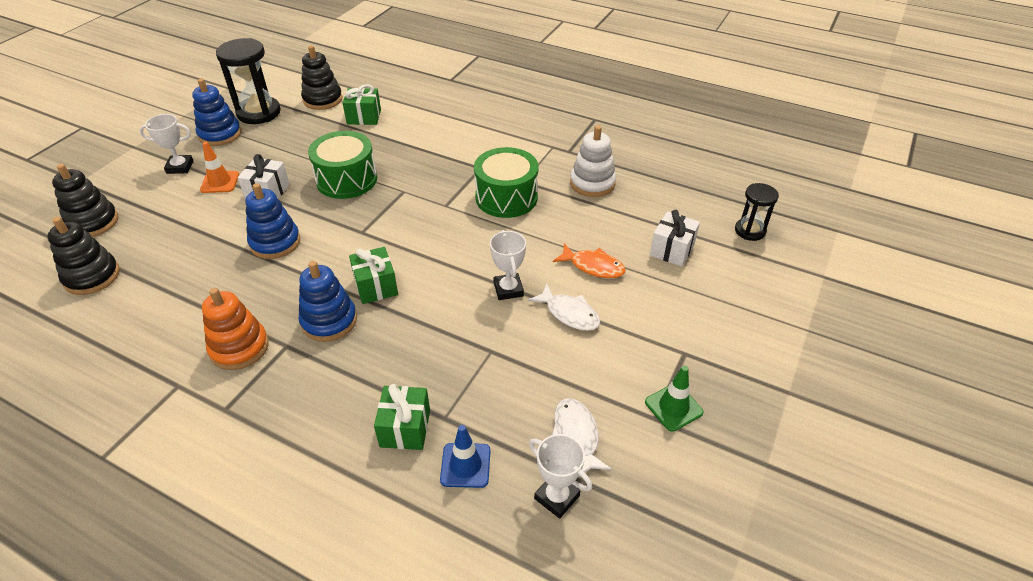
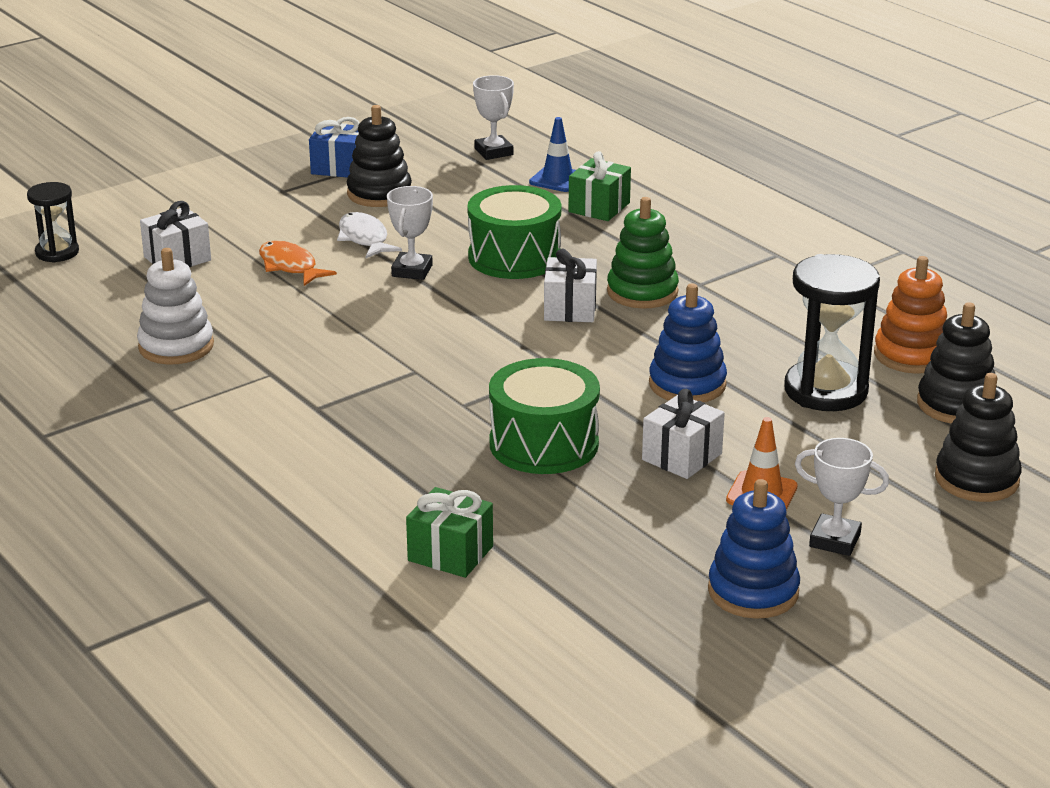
camera: 155 degrees left, 15 degrees down
(239, 348) = (755, 293): orange stacking toy -> orange stacking toy (911, 355)
(259, 113) = (663, 624): black hourglass -> black hourglass (825, 390)
(322, 99) = (514, 621): black stacking toy -> black stacking toy (379, 193)
(329, 321) = (642, 292): blue stacking toy -> green stacking toy
(376, 286) = (570, 309): green gift -> white gift
(506, 197) = (318, 359): green drum -> green drum (514, 257)
(576, 435) = (445, 173): white fish -> none
(673, 407) = (339, 167): green traffic cone -> blue gift

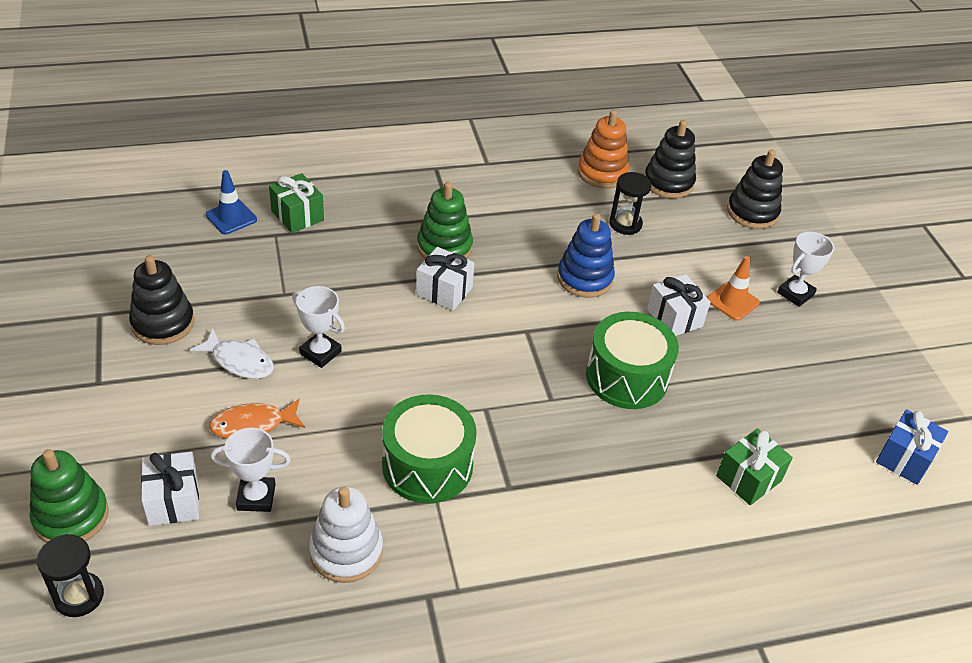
camera: 70 degrees left, 15 degrees up
(132, 226) = (71, 516): none -> green stacking toy
(339, 167) = (86, 330): blue gift -> blue gift (904, 458)
(364, 238) = (239, 361): white fish -> white fish turned 150 degrees counterclockwise
(493, 152) = (148, 231): white trophy -> white trophy (256, 497)
(514, 257) = (342, 288): green drum -> green drum (427, 465)
(753, 591) = (838, 350): blue stacking toy -> none
(825, 390) = (625, 224): black hourglass -> black hourglass, size x0.58

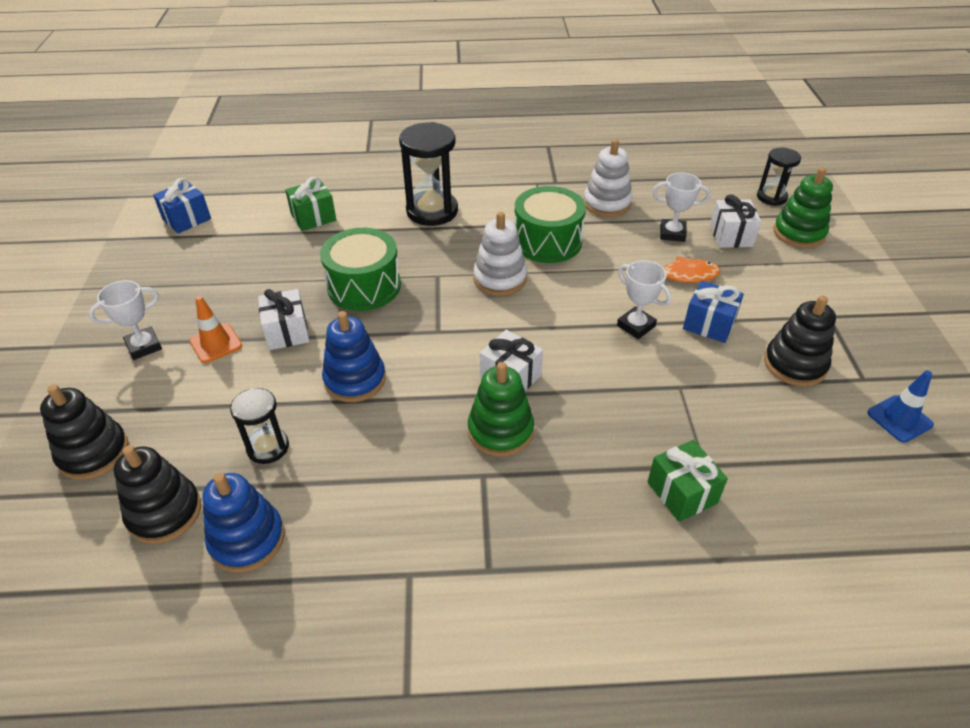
camera: 165 degrees left, 0 degrees up
(231, 217) = (767, 496): blue traffic cone -> blue traffic cone (899, 419)
(239, 361) = (709, 324): white fish -> blue gift
(477, 400) = (500, 279): none -> white stacking toy
(596, 507) = (432, 211): none -> black hourglass
(602, 173) = (247, 539): orange stacking toy -> blue stacking toy

